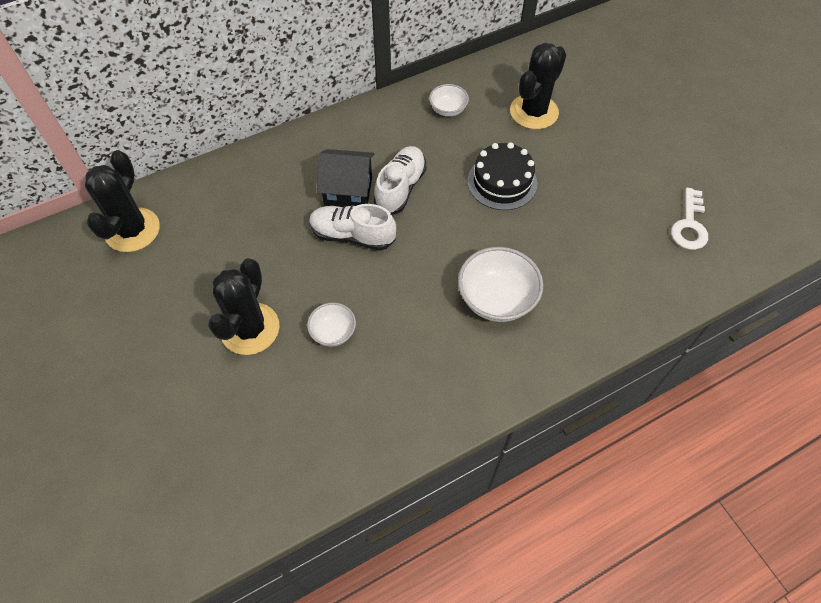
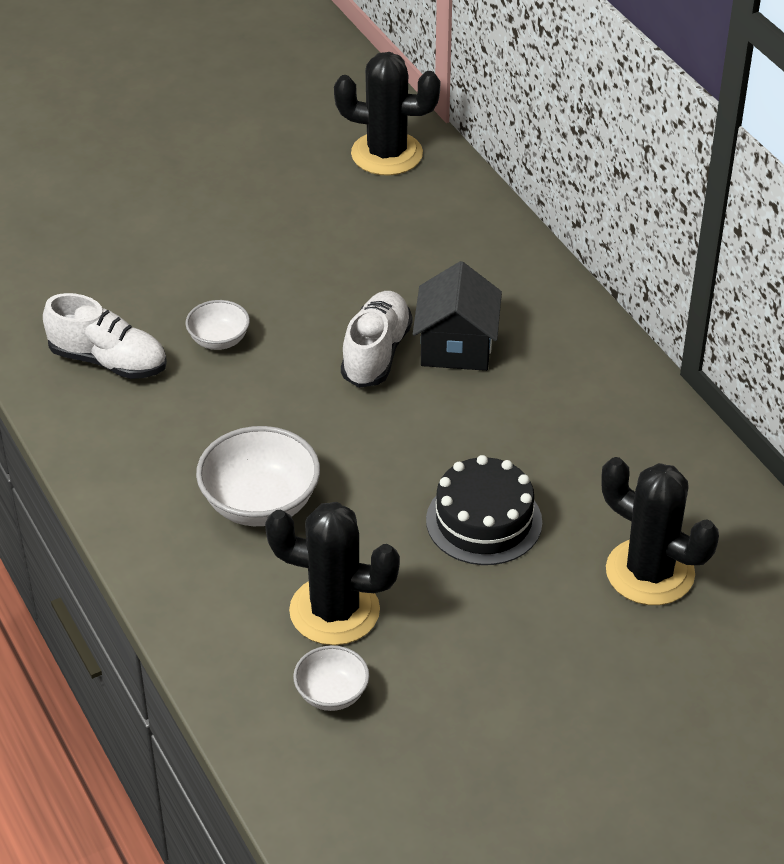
camera: 90 degrees right, 15 degrees down
(250, 329) = (230, 267): black cactus -> black cactus (334, 611)
(400, 188) = (466, 402): white shoe -> white shoe (108, 361)
(448, 110) = (641, 459): white bowl -> white bowl (332, 694)
(689, 225) = (395, 765): white key -> none

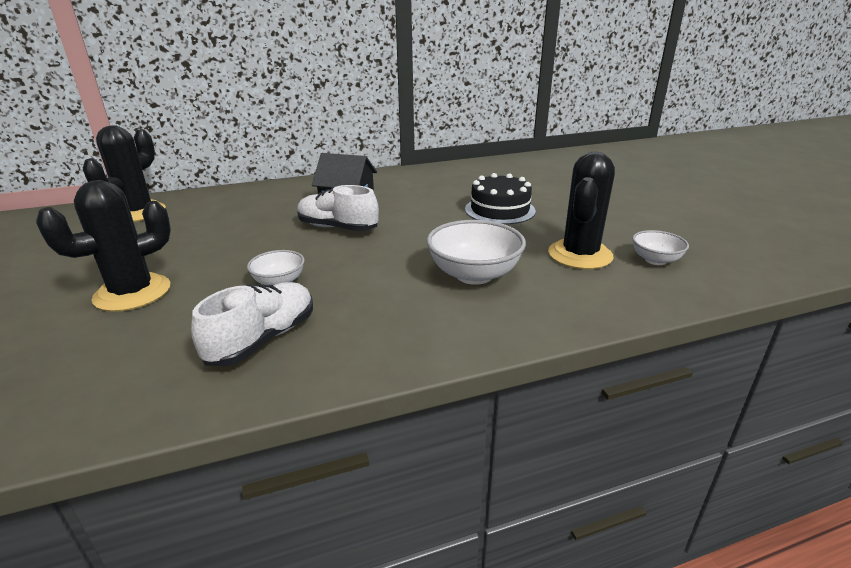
camera: 80 degrees left, 15 degrees down
(650, 572) = (539, 180): black cactus -> black cactus (132, 293)

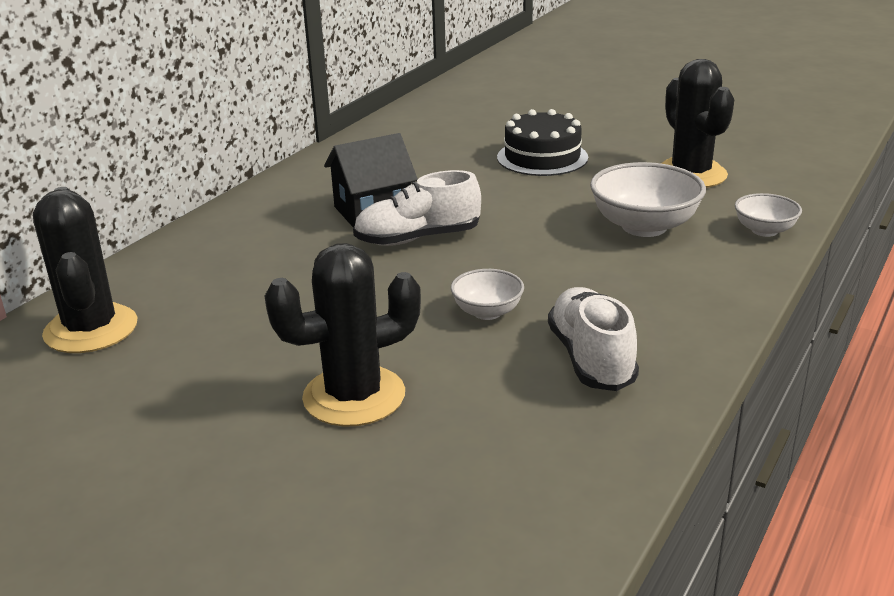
camera: 40 degrees left, 0 degrees up
(132, 293) = (354, 396): black cactus -> black cactus turned 60 degrees clockwise
(655, 260) = (750, 156): white bowl -> white bowl (764, 230)

